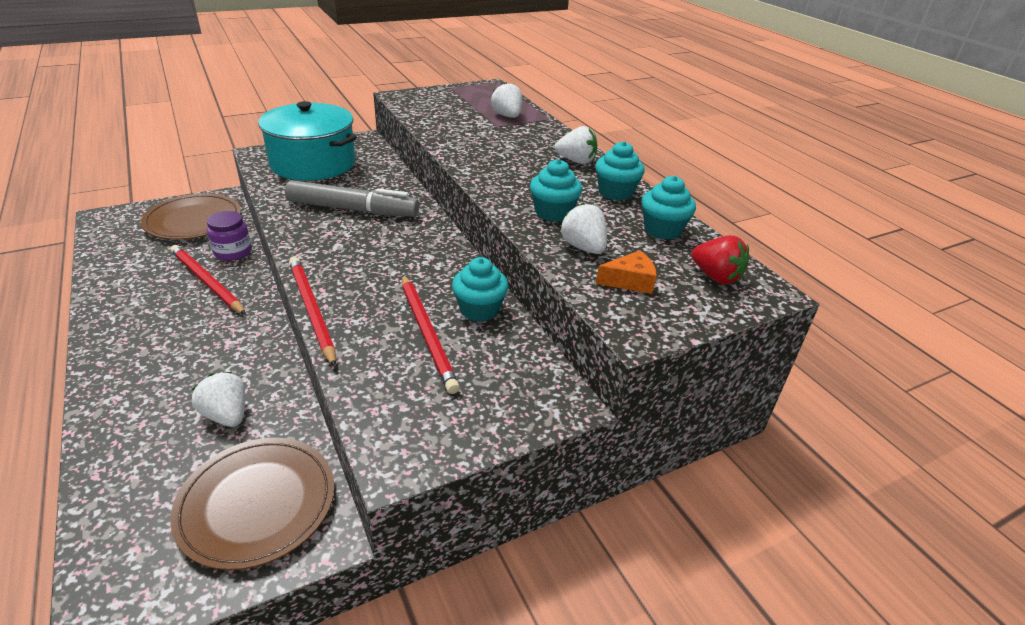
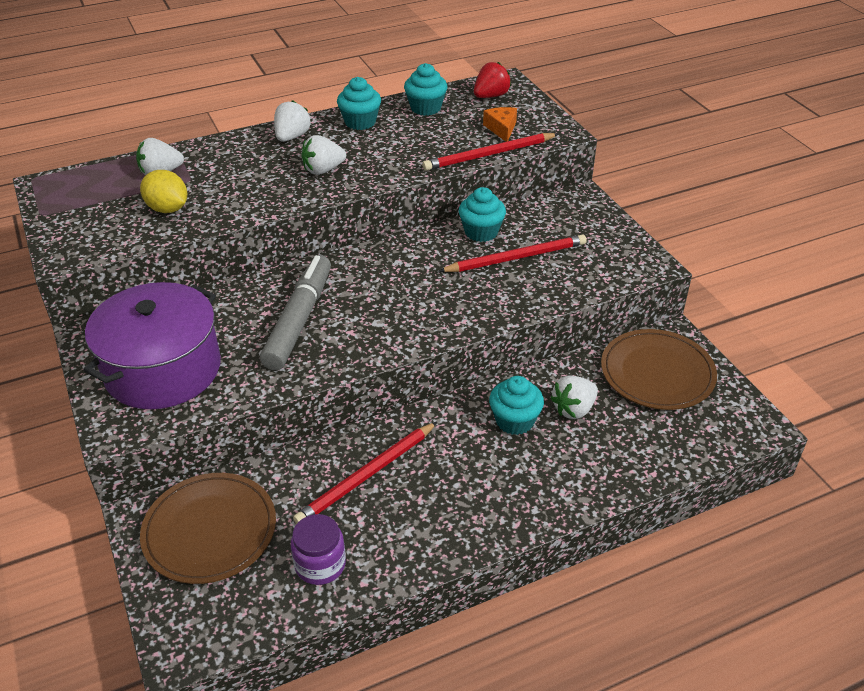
camera: 85 degrees left, 5 degrees up
(233, 252) = (300, 467): purple jar -> purple jar (320, 564)
(312, 311) = (493, 324): red pencil -> red pencil (489, 155)
(313, 163) = (163, 369): turquoise pot -> purple pot
(455, 121) = (168, 209): none -> yellow lemon
(553, 213) = (399, 154): turquoise cupcake -> turquoise cupcake (514, 421)
(583, 247) = (456, 144): white strawberry -> white strawberry (323, 170)

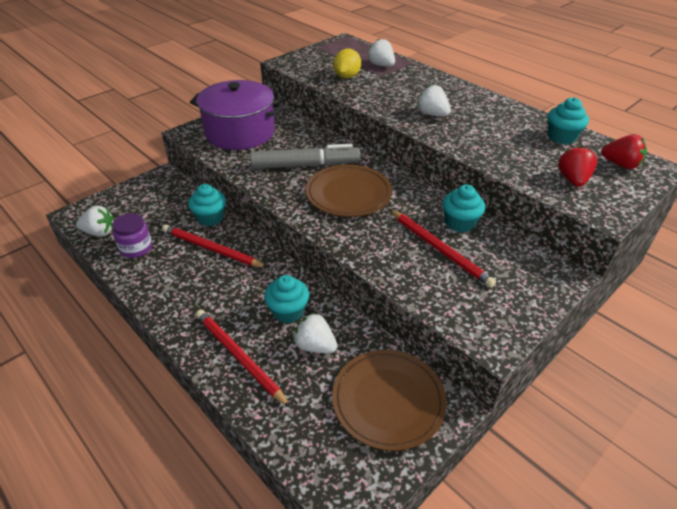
camera: 70 degrees right, 0 degrees up
(210, 530) = (156, 200): brown plate -> brown plate (348, 193)
(292, 137) = (461, 94): white strawberry -> white strawberry (99, 232)
(360, 122) = (508, 114): turquoise cupcake -> turquoise cupcake (210, 218)
(489, 155) = (524, 181): red pencil -> red pencil (239, 357)
(501, 129) = (572, 180): orange cheese -> red strawberry

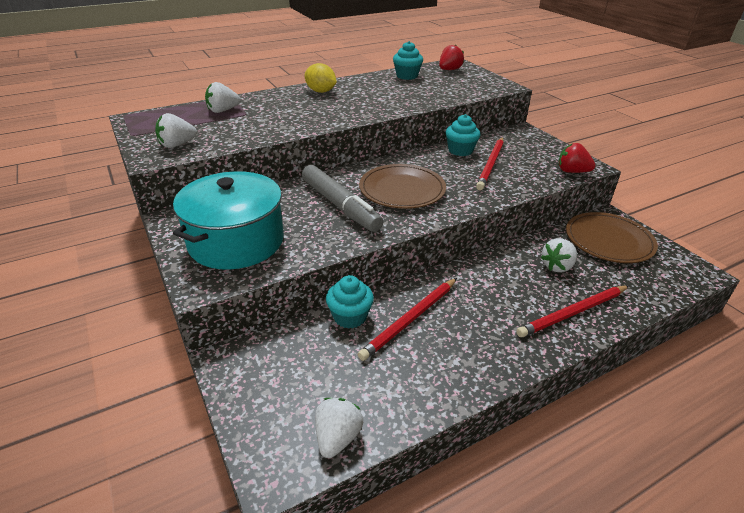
camera: 75 degrees left, 5 degrees down
(136, 248) = (388, 392): purple jar -> none
(240, 132) = (236, 241): purple pot -> turquoise pot
(288, 311) = (515, 276): turquoise cupcake -> none
(305, 165) = (340, 205): grey marker -> grey marker turned 135 degrees clockwise
(346, 76) = (231, 130): yellow lemon -> yellow lemon (321, 91)
(432, 114) = (344, 107): white strawberry -> white strawberry (177, 145)
(439, 249) = (491, 164): red pencil -> red pencil turned 135 degrees clockwise
(572, 180) = (464, 85): red strawberry -> red strawberry (572, 171)

